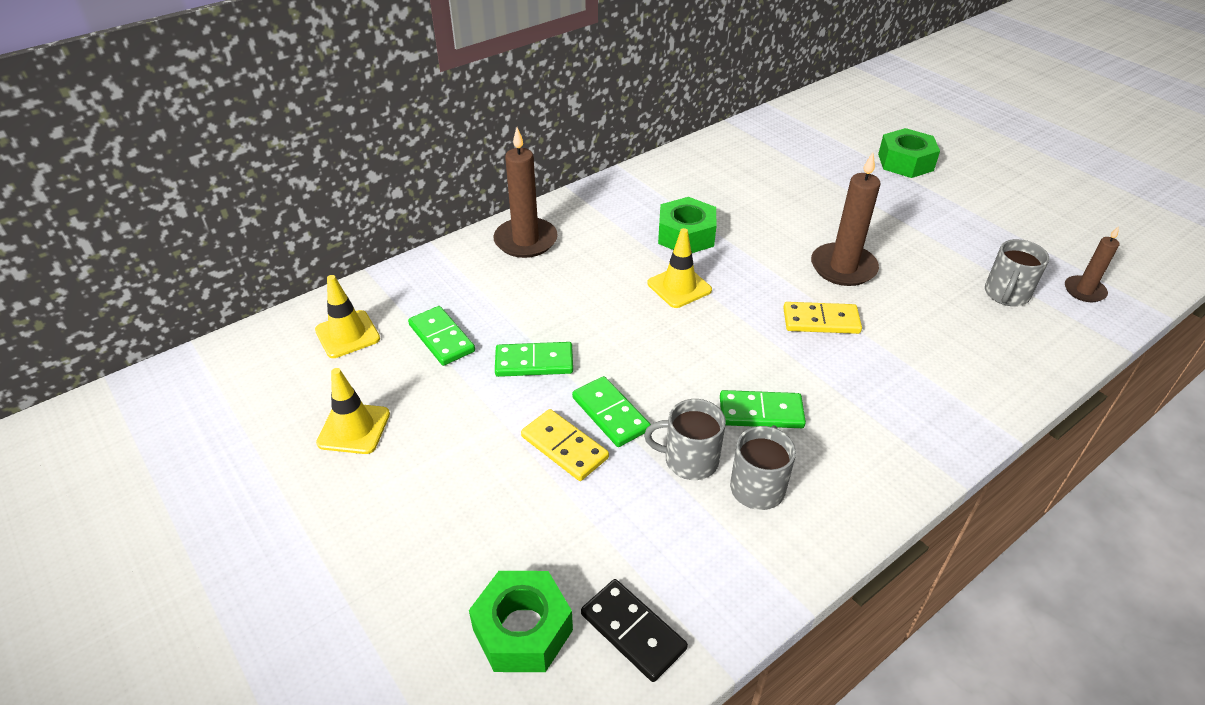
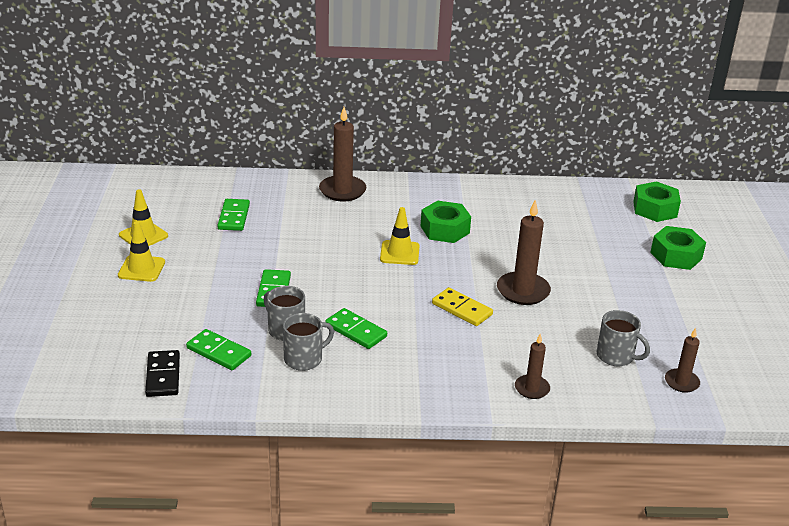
camera: 35 degrees right, 10 degrees down
(347, 334) = (190, 194): yellow traffic cone -> yellow traffic cone (141, 269)
(522, 630) = (117, 348): green nut -> green nut (655, 209)
(534, 362) = (266, 250): green domino -> green domino (219, 352)
(564, 447) = (230, 293): yellow domino -> none
(996, 376) = (532, 388): none -> brown candle
(1006, 294) = (616, 356): grey mug -> grey mug turned 120 degrees counterclockwise

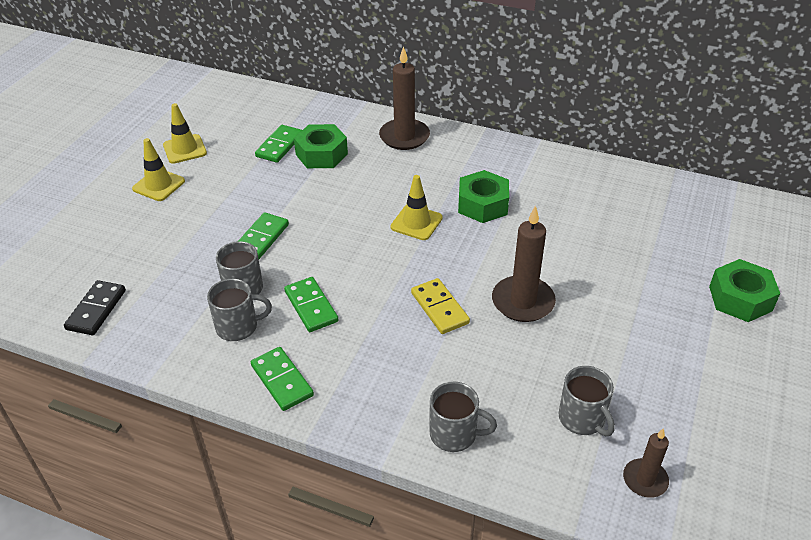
camera: 25 degrees right, 10 degrees up
(219, 352) = (164, 296): green domino -> green domino (282, 380)
(532, 388) = (454, 434): brown candle -> grey mug
(655, 209) = (748, 230): green nut -> green nut (321, 154)

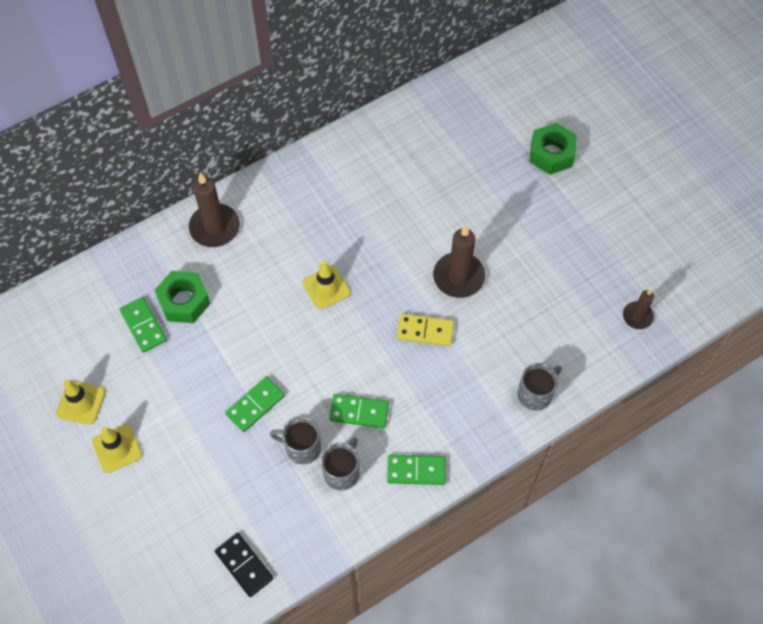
camera: 55 degrees left, 20 degrees up
(261, 238) = (255, 405): green domino -> green domino turned 75 degrees clockwise
(482, 204) = (343, 231): green nut -> none
(582, 419) = (575, 315): grey mug -> none

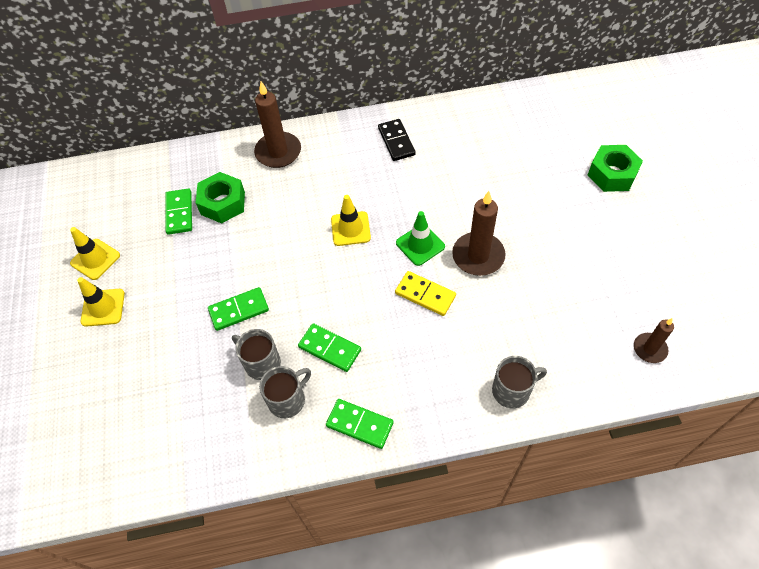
camera: 25 degrees right, 5 degrees down
(244, 565) = (155, 456): black domino -> black domino (396, 141)
(400, 283) = (420, 245): none -> green traffic cone

